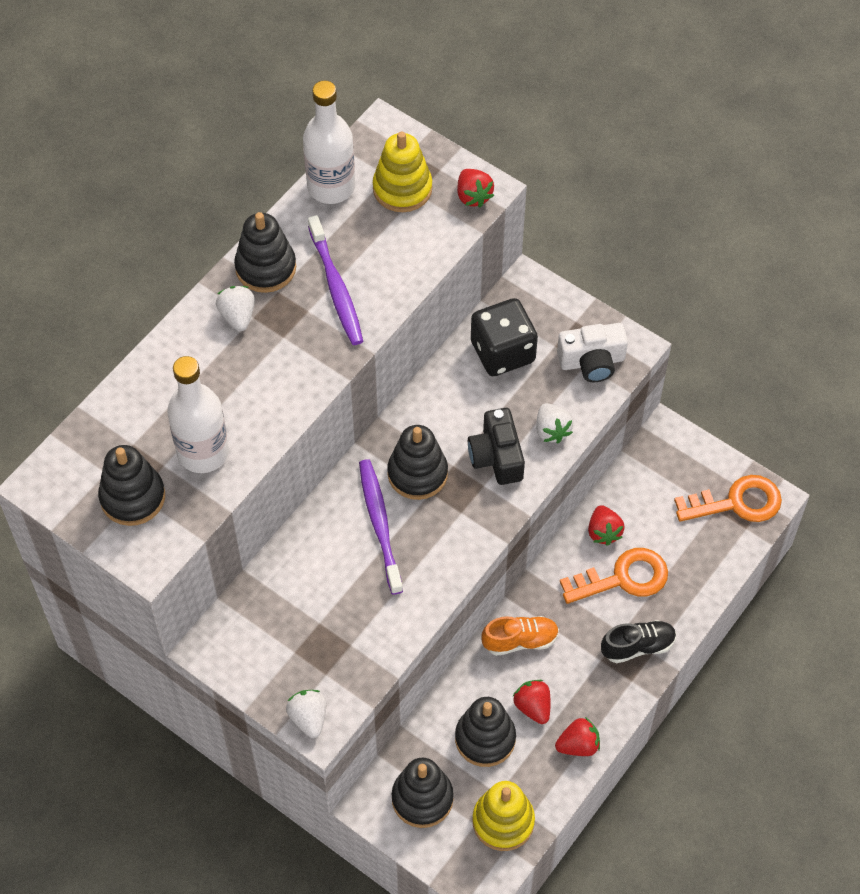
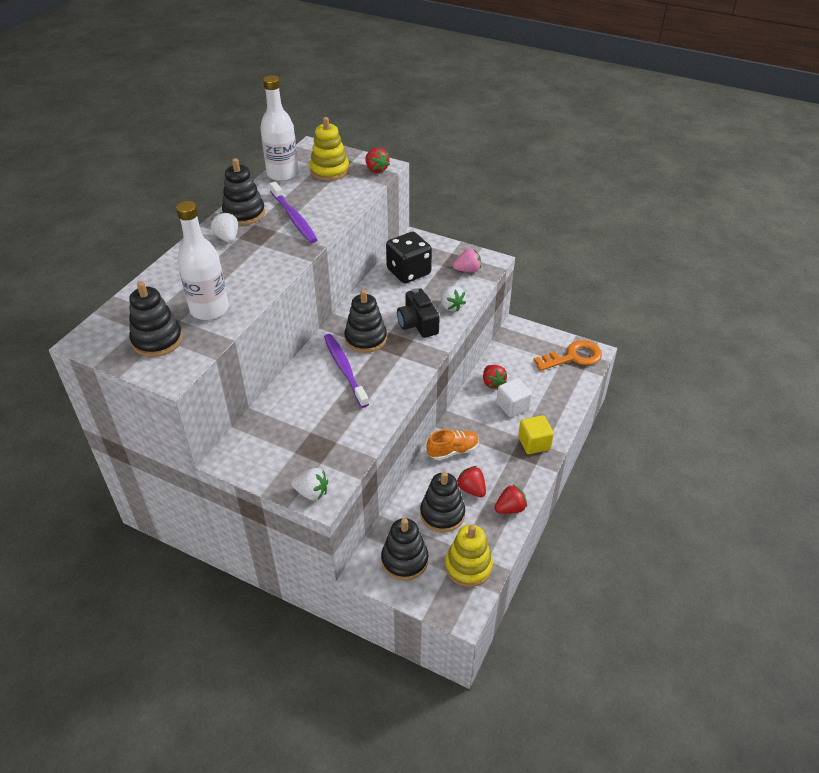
camera: 10 degrees left, 15 degrees down
(308, 718) = (311, 492): white strawberry -> white strawberry turned 135 degrees clockwise
(592, 361) = (467, 270): white camera -> pink strawberry
(623, 578) = (512, 406): orange key -> white cube
(637, 646) = (534, 443): black shoe -> yellow cube

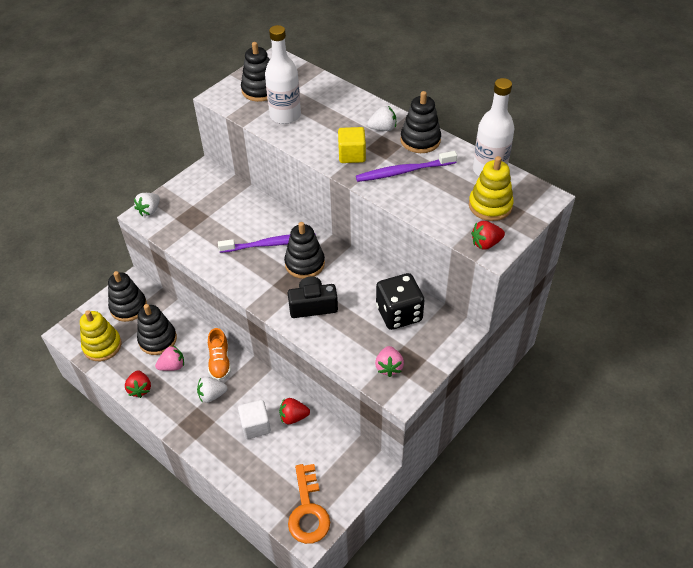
camera: 105 degrees right, 5 degrees up
(451, 306) = (330, 338): white strawberry -> white strawberry (212, 395)
(471, 489) = (172, 366): red strawberry -> pink strawberry
(534, 443) = (202, 430): yellow cube -> yellow cube (352, 155)

